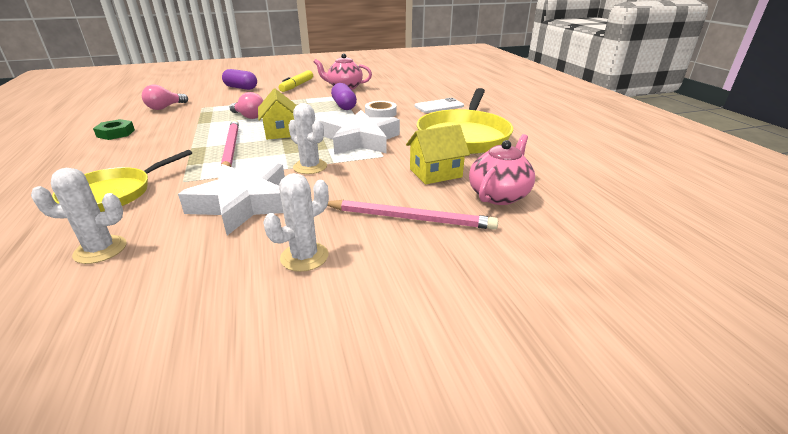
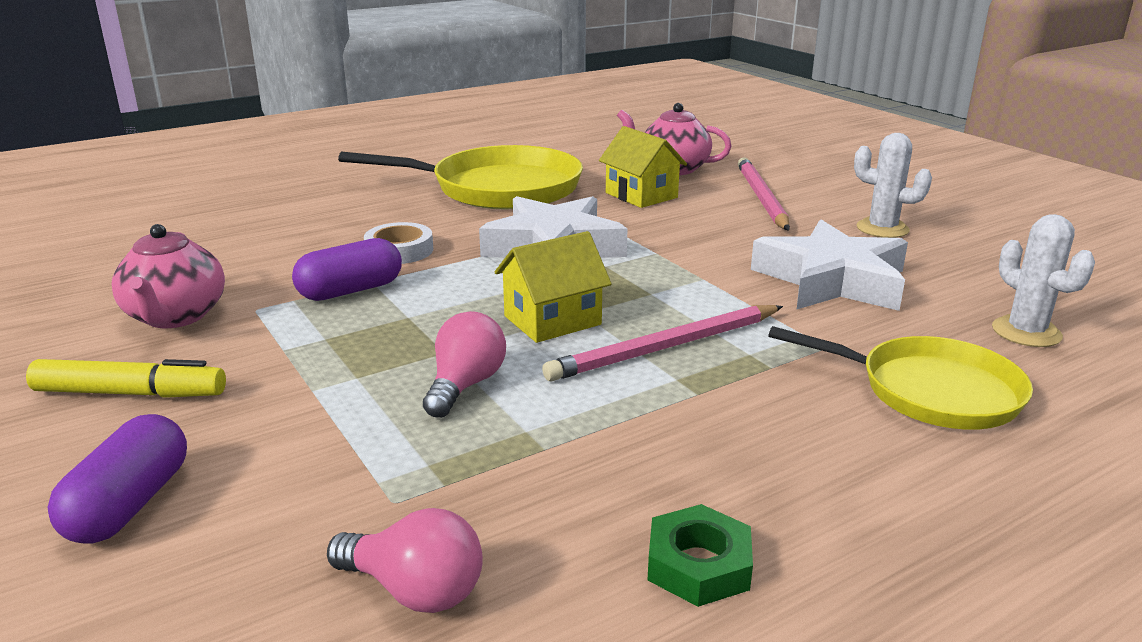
camera: 105 degrees left, 5 degrees down
(310, 167) = (686, 264): white cactus -> none
(439, 106) = (344, 211): white phone -> none

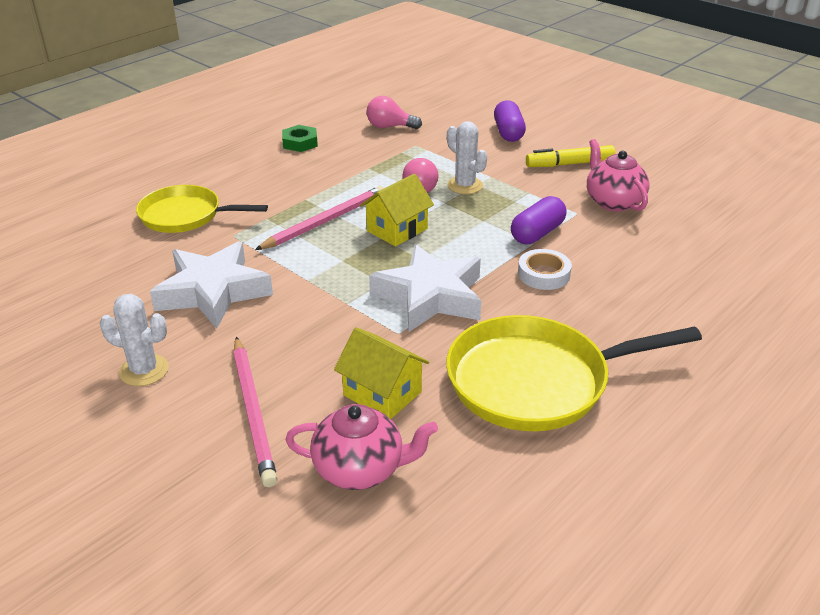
camera: 165 degrees right, 10 degrees up
(1026, 332) = (102, 263): white cactus -> white cactus (465, 185)

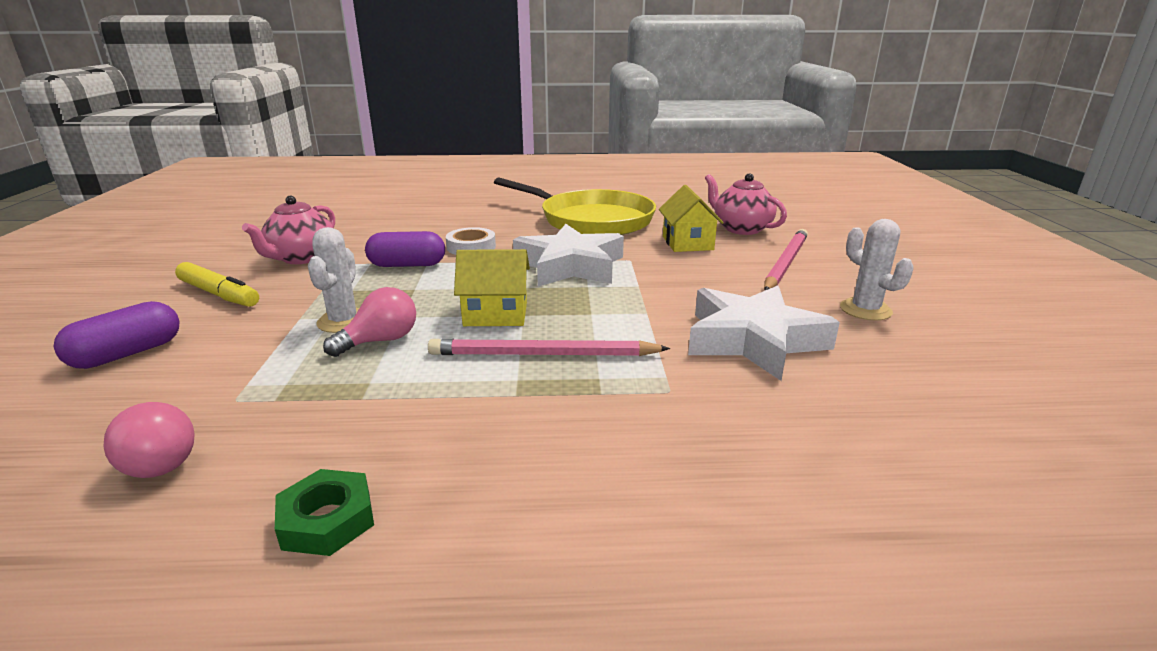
camera: 135 degrees left, 10 degrees down
(185, 215) = (710, 458): yellow pan -> none

